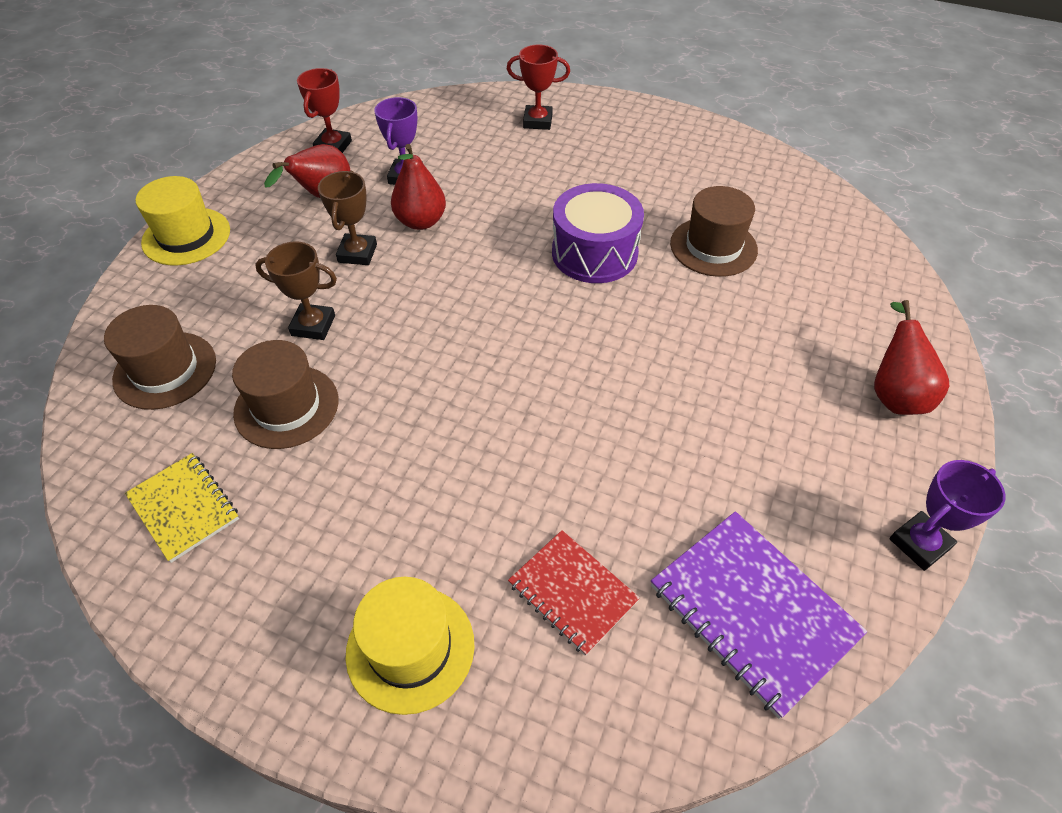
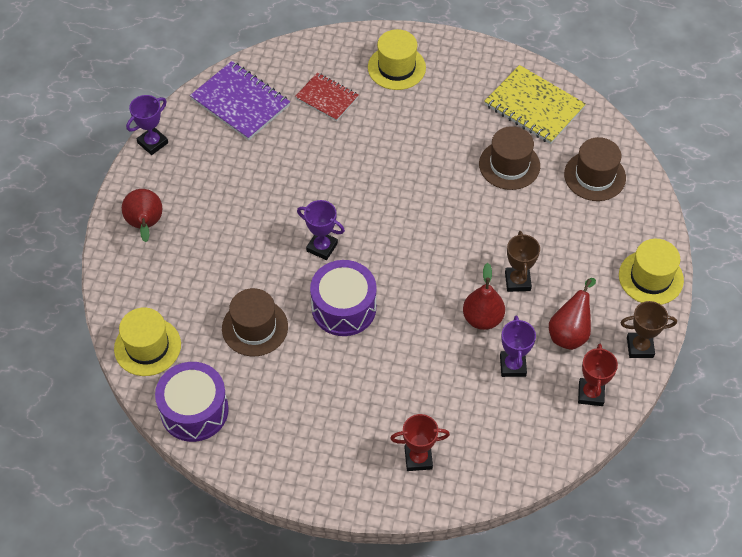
camera: 170 degrees right, 5 degrees up
(184, 508) = (534, 106): yellow notebook -> yellow notebook, size x1.58
(313, 325) = (520, 219): brown trophy -> brown trophy (640, 347)
(615, 327) = (322, 247): none -> purple trophy
(782, 181) = (194, 410): none -> purple drum
(853, 244) = (147, 346): none -> yellow hat

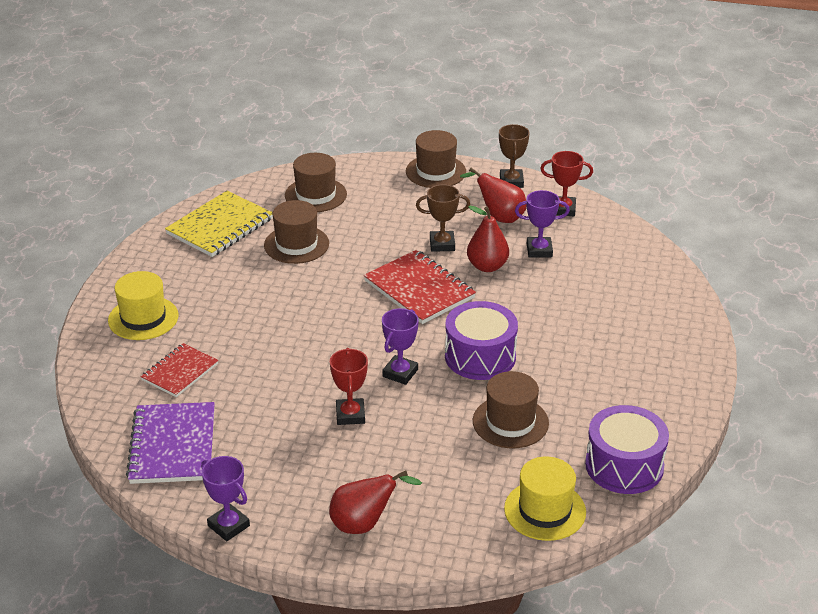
camera: 90 degrees left, 20 degrees down
(240, 102) = (173, 445): purple notebook -> purple notebook turned 45 degrees counterclockwise
(418, 458) = (650, 308): red trophy -> red trophy (350, 415)
(442, 261) = (419, 289): none -> red notebook
(651, 277) = (435, 171): yellow hat -> brown hat

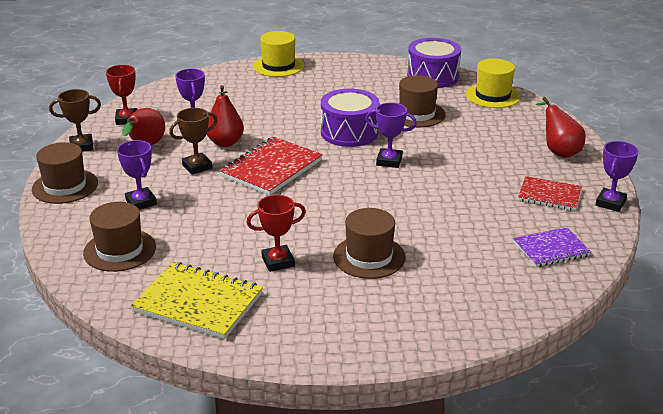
camera: 105 degrees left, 5 degrees down
(143, 318) = (388, 314): yellow hat -> yellow hat (278, 66)
(173, 445) = (551, 249): purple notebook -> purple notebook, size x0.63
(180, 372) = (456, 269): red notebook -> red notebook (549, 195)
(296, 244) = (220, 244): brown hat -> brown hat (369, 257)
(350, 415) = (453, 174): red trophy -> red trophy (278, 261)
(388, 209) = (141, 202): none -> purple trophy
(442, 244) = (197, 167): brown trophy -> brown trophy turned 75 degrees clockwise

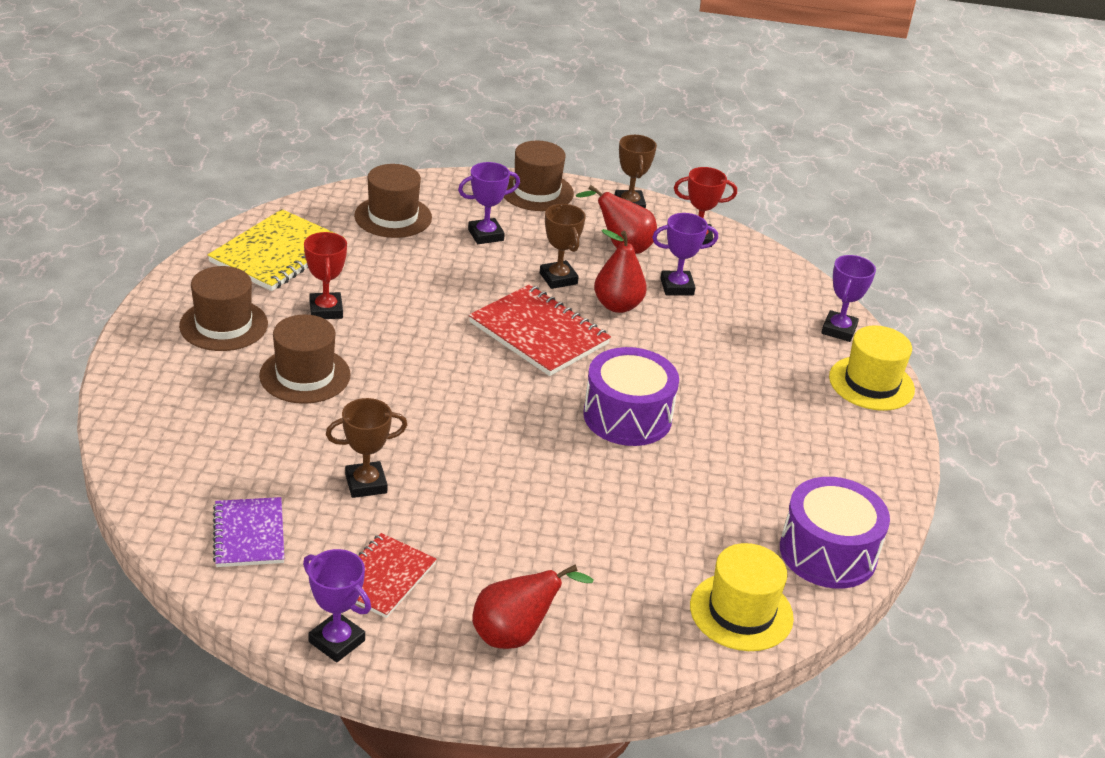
camera: 95 degrees right, 5 degrees up
(389, 161) = (531, 438): purple trophy -> purple trophy (839, 330)
(417, 114) = (679, 499): brown hat -> brown hat (223, 325)
(472, 213) = (366, 484): none -> brown trophy

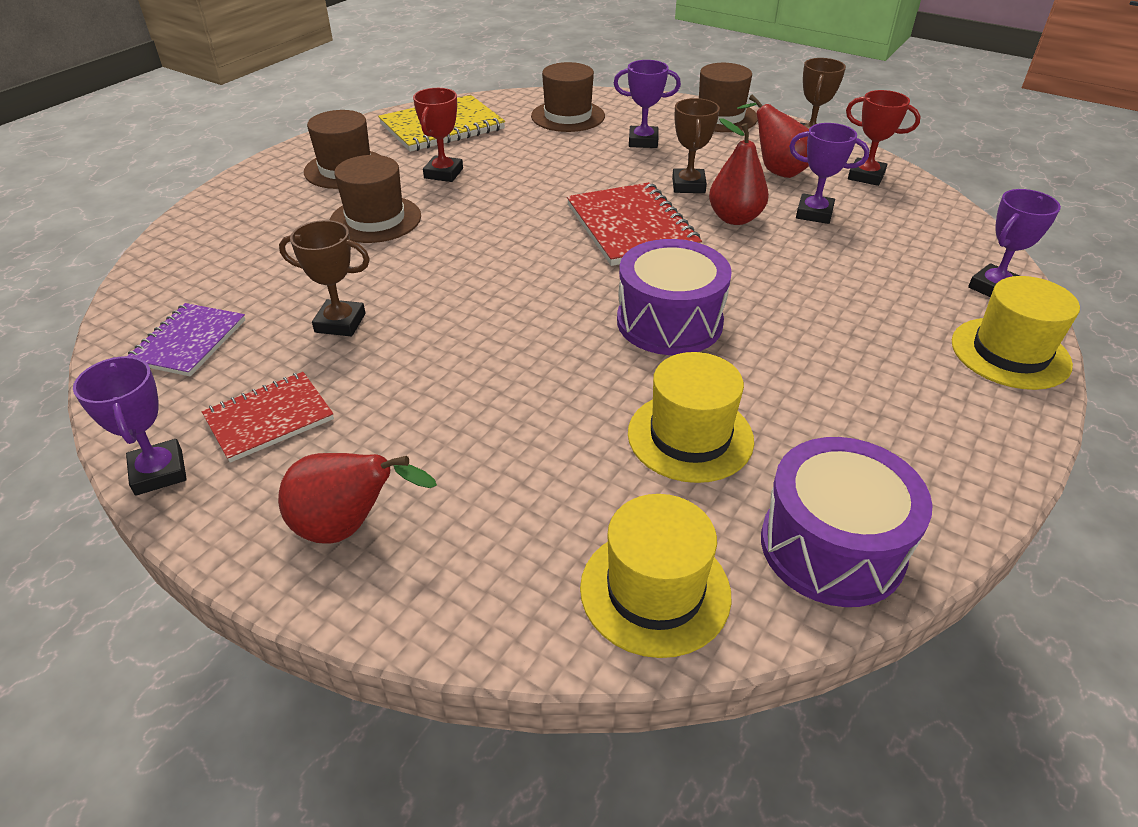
camera: 30 degrees right, 5 degrees up
(699, 504) = (690, 436): none -> yellow hat

